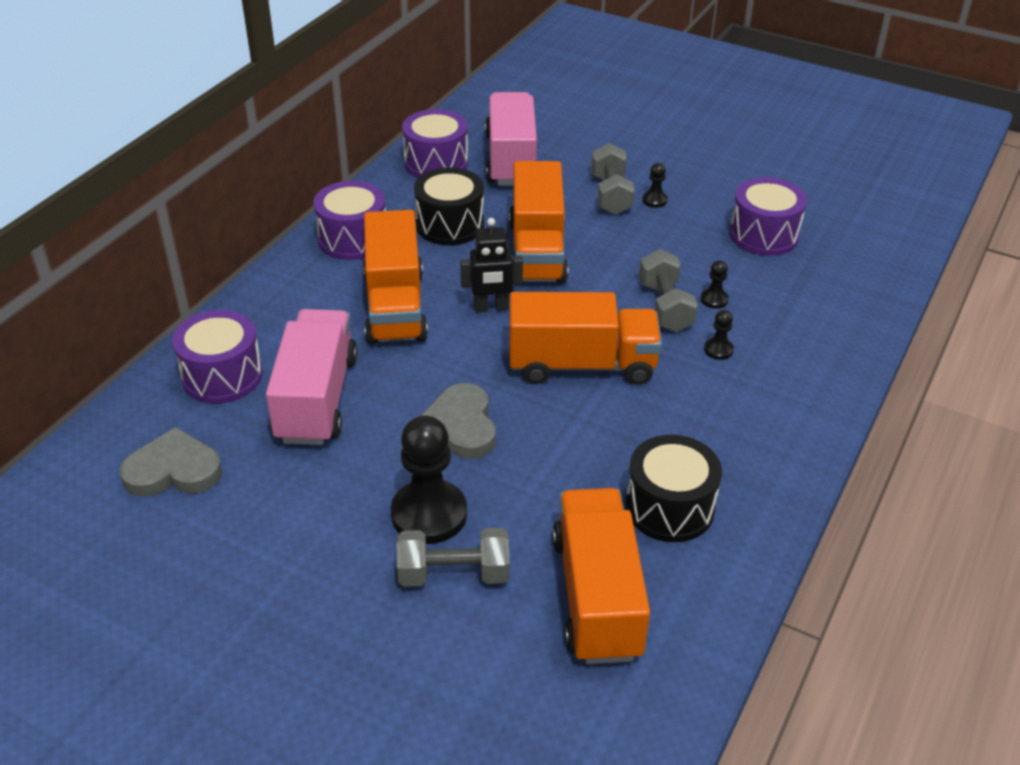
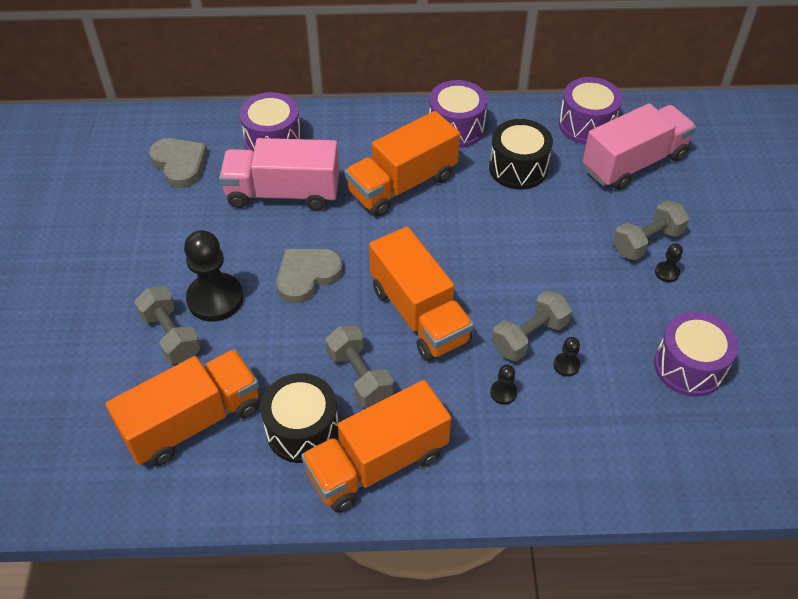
camera: 60 degrees right, 10 degrees up
(317, 399) = (283, 193): pink truck -> pink truck turned 150 degrees counterclockwise
(491, 308) = (442, 235): black robot -> none
(537, 251) = (531, 230): orange truck -> orange truck (377, 463)
(630, 438) = (359, 376): none -> grey dumbbell

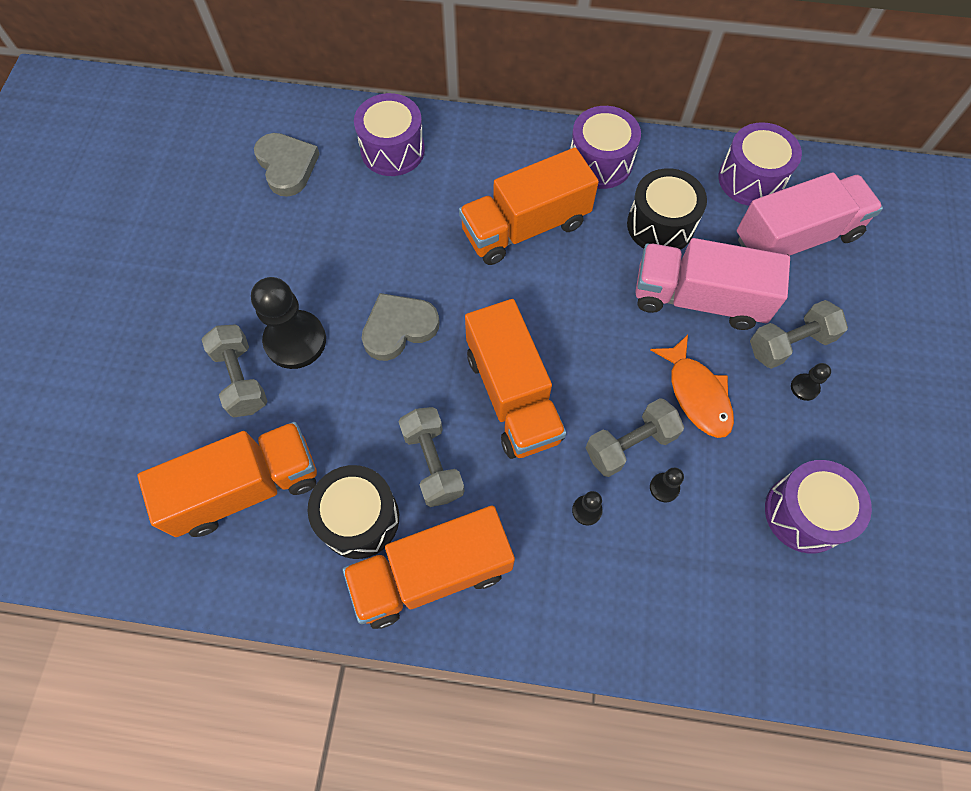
camera: 10 degrees right, 15 degrees up
(283, 193) = (392, 219): pink truck -> pink truck (698, 299)
(578, 290) = (697, 394): none -> orange fish

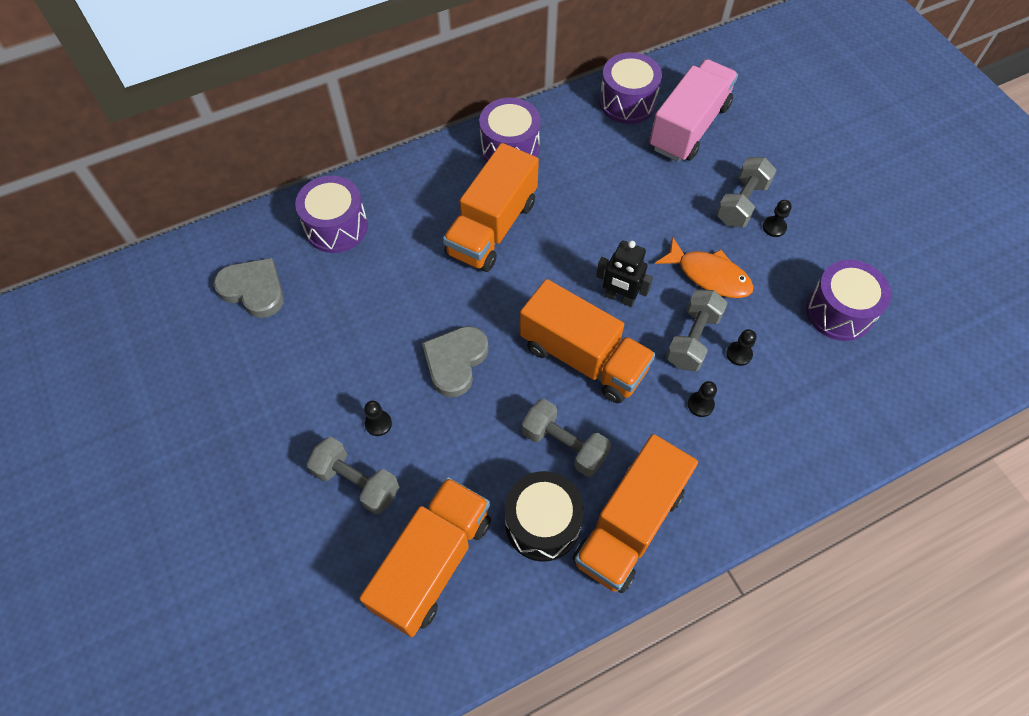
camera: 35 degrees left, 5 degrees down
(295, 341) = (378, 423): black pawn -> black pawn, size x0.44
(590, 362) = (619, 298): none -> black robot
(660, 225) = (590, 170): black drum -> none
(698, 299) = (658, 208): pink truck -> none

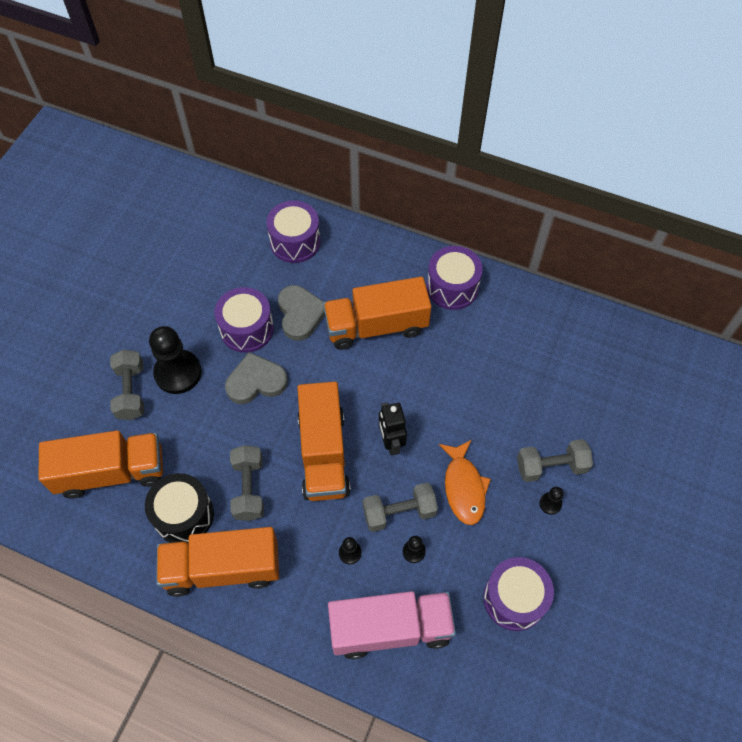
camera: 50 degrees right, 0 degrees up
(254, 289) = (212, 237): grey heart -> grey heart (300, 314)
(378, 423) = (178, 373): black pawn -> black pawn, size x2.26
(627, 102) = (568, 328): purple drum -> purple drum (247, 329)
(689, 127) = (588, 384): pink truck -> pink truck (390, 628)

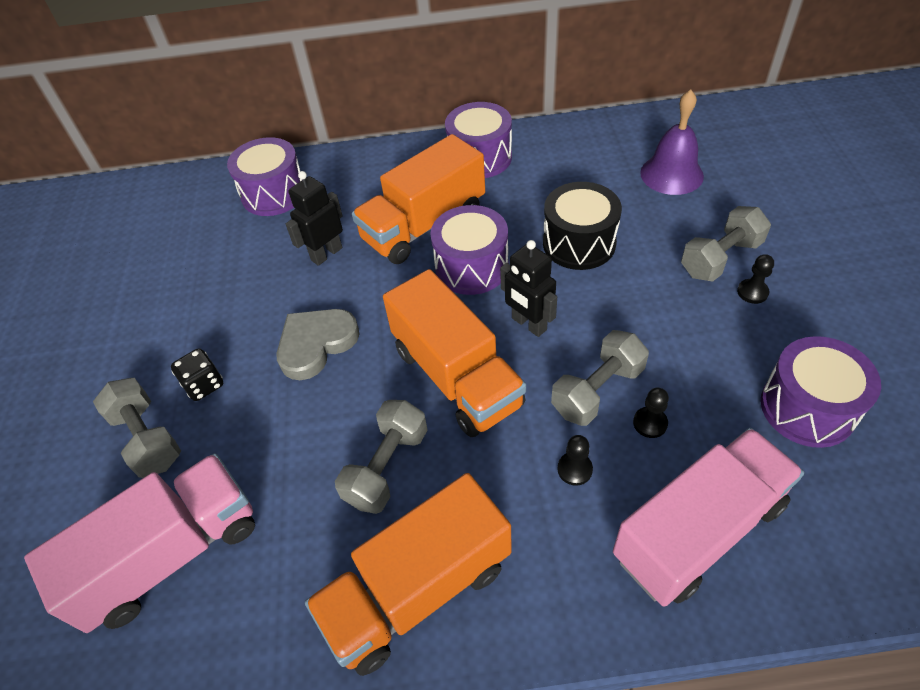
camera: 25 degrees left, 10 degrees down
(111, 472) = (171, 554): orange truck -> pink truck
(178, 373) = (204, 385): black pawn -> black dice
(184, 515) = (315, 551): black drum -> black drum (579, 243)
(247, 329) = (268, 297): purple drum -> purple drum (471, 267)
(249, 488) = (387, 467): grey dumbbell -> grey dumbbell turned 60 degrees clockwise
(300, 314) = (326, 254): grey heart -> black robot
(464, 487) = (648, 325): orange fish -> none
(576, 379) = (671, 174): none -> purple bell

